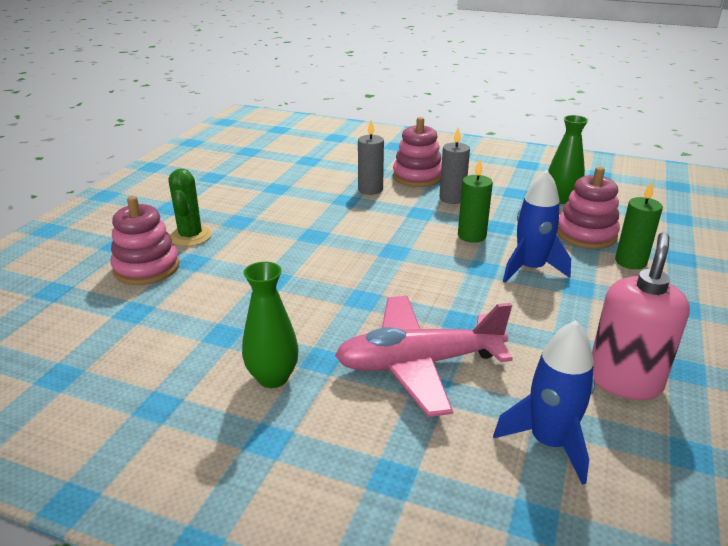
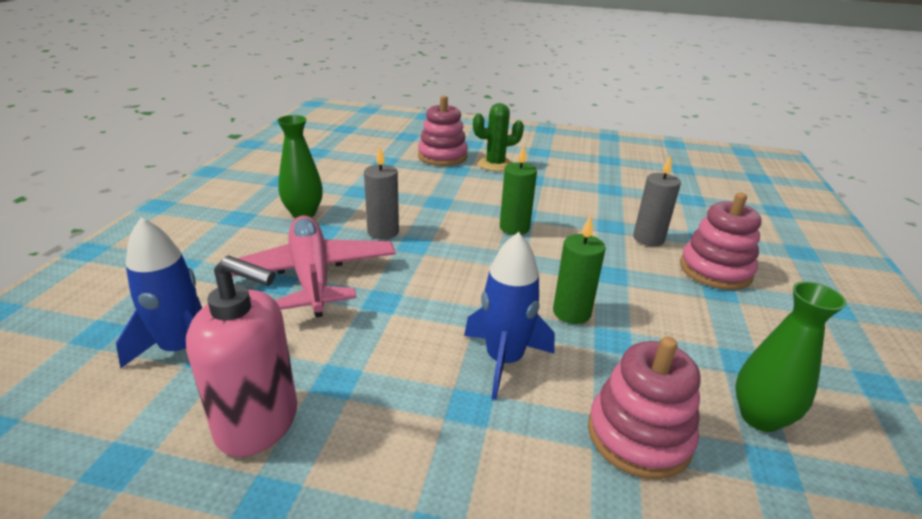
camera: 80 degrees right, 0 degrees up
(452, 198) = (670, 298): grey candle -> grey candle (383, 232)
(630, 262) = (567, 486): green candle -> green candle (514, 228)

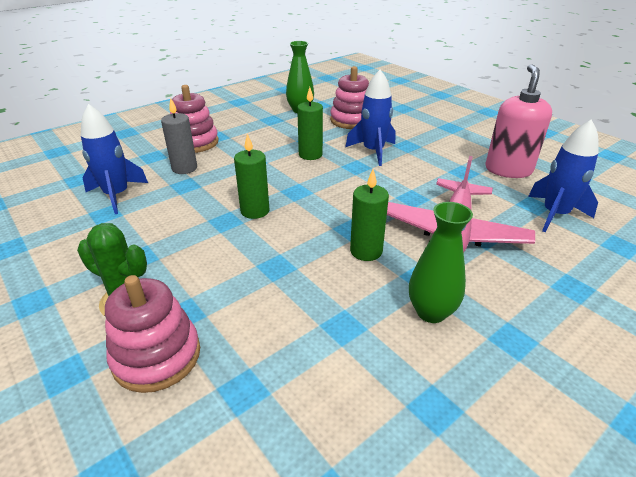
camera: 140 degrees left, 5 degrees up
(258, 423) = (508, 170): pink soap dispenser -> pink soap dispenser turned 45 degrees clockwise
(383, 232) = (366, 251): grey candle -> green candle
(635, 200) = (117, 195): none -> blue rocket

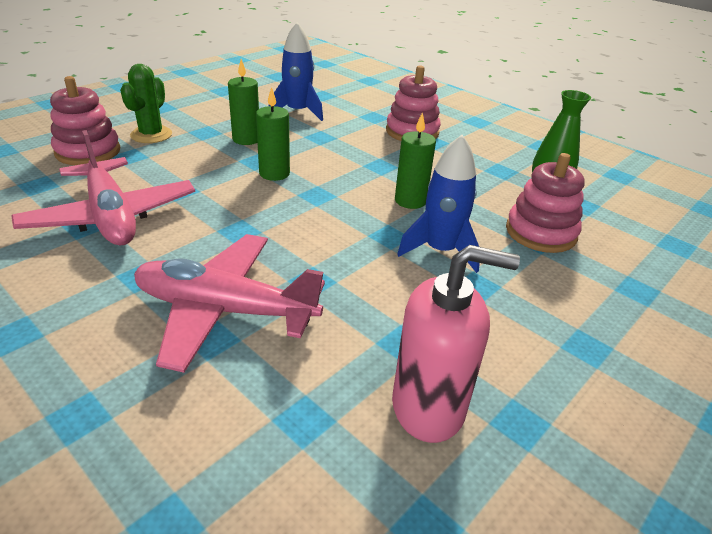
camera: 80 degrees right, 0 degrees up
(184, 168) = (353, 133): grey candle -> none
(326, 308) = (111, 216): none -> pink plane
(366, 251) = (194, 239): green candle -> green candle (246, 139)
(431, 312) = (81, 278): green vase -> none
(555, 214) = (271, 444): blue rocket -> none

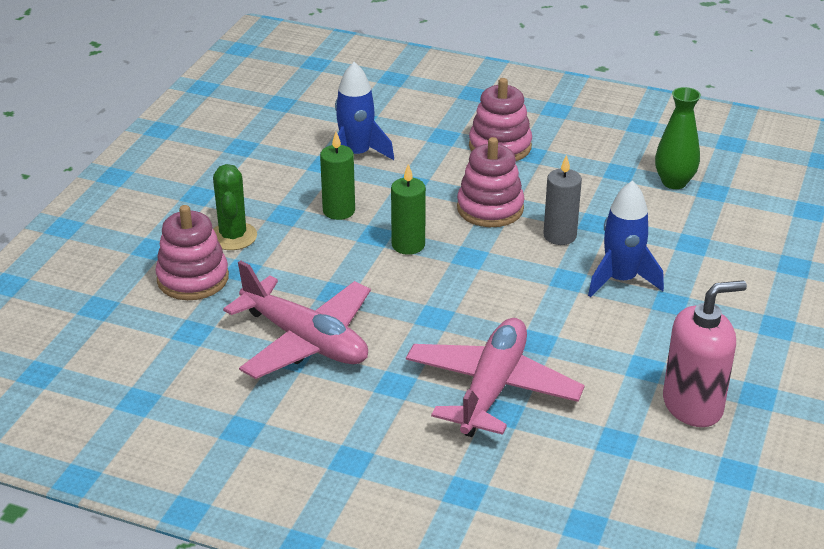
camera: 20 degrees left, 0 degrees up
(225, 310) = (492, 388): pink plane -> pink plane turned 120 degrees clockwise
(410, 201) = (559, 236): green candle -> grey candle
(540, 233) = (693, 234): pink stacking toy -> pink stacking toy (490, 208)

